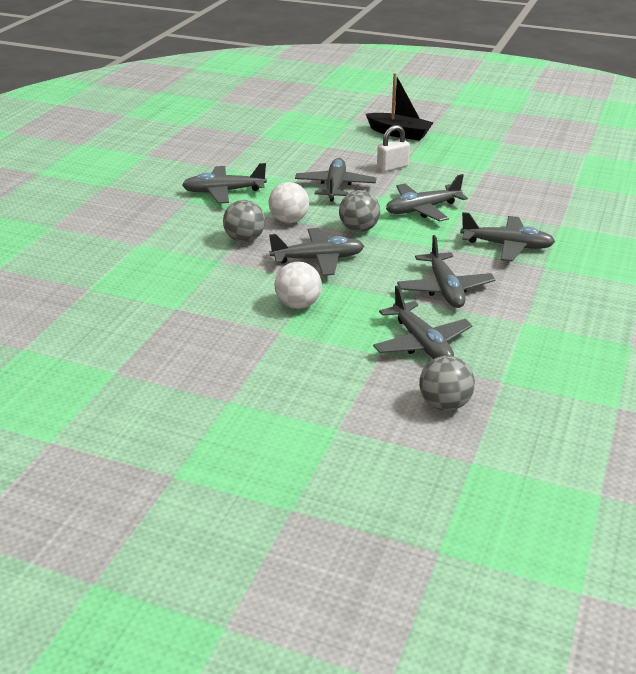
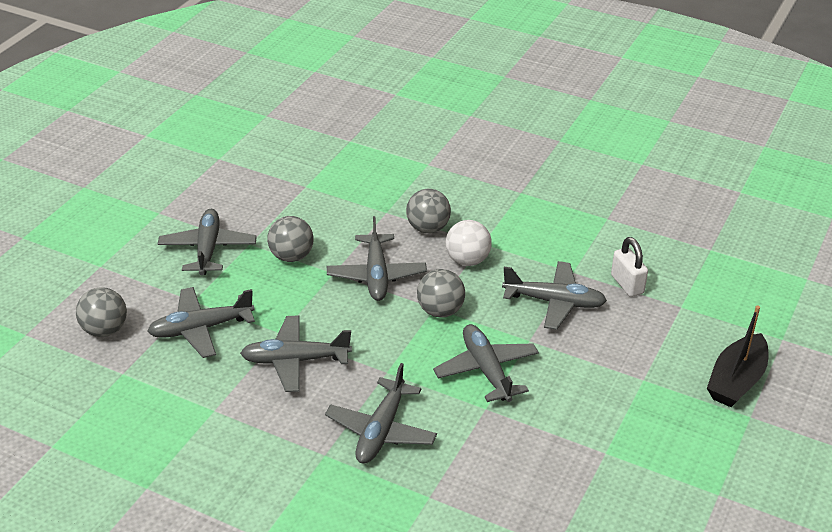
camera: 95 degrees right, 5 degrees up
(223, 192) = (542, 217): grey plane -> grey plane (208, 249)
(298, 305) = (291, 256): white ball -> grey ball
(392, 167) = (614, 359): white padlock -> white padlock (627, 284)

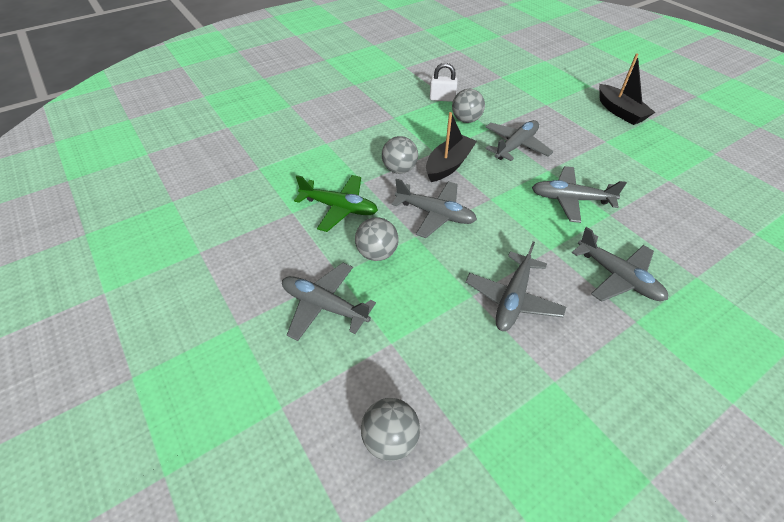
camera: 60 degrees left, 10 degrees up
(201, 329) = (436, 351): grey plane -> none
(334, 211) = (339, 208): none -> green plane
(440, 311) = (496, 197): grey ball -> grey ball (466, 120)
(467, 260) = (448, 165): white ball -> black boat
(627, 284) = (515, 114): white padlock -> white padlock (442, 98)

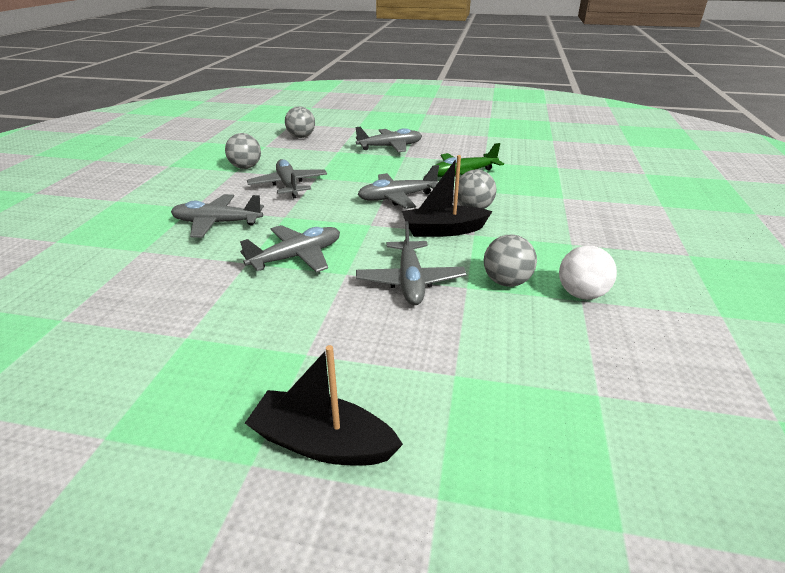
camera: 135 degrees right, 15 degrees down
(377, 253) = (400, 169): grey ball -> grey ball (245, 167)
(442, 98) = (581, 294): white padlock -> white ball
(448, 165) = (443, 230): black boat -> black boat turned 90 degrees clockwise

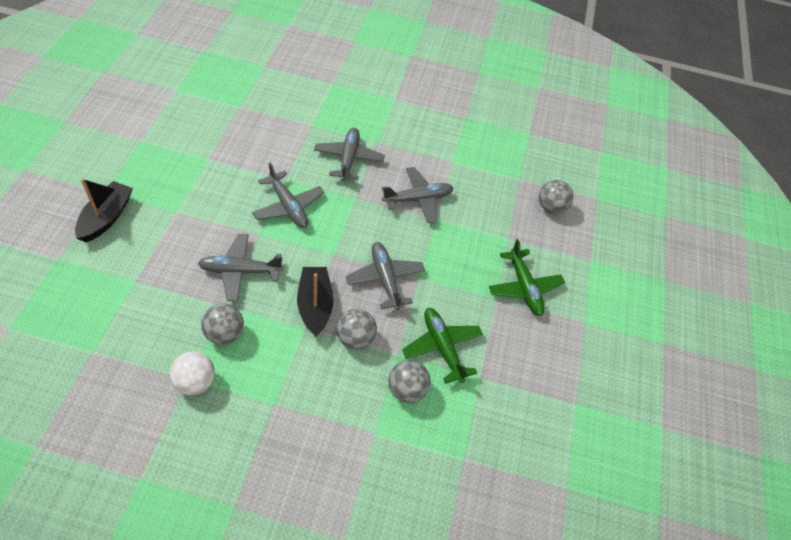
camera: 85 degrees right, 20 degrees up
(245, 167) = (461, 168): grey ball -> grey ball (407, 389)
(390, 147) = (524, 287): grey plane -> green plane

